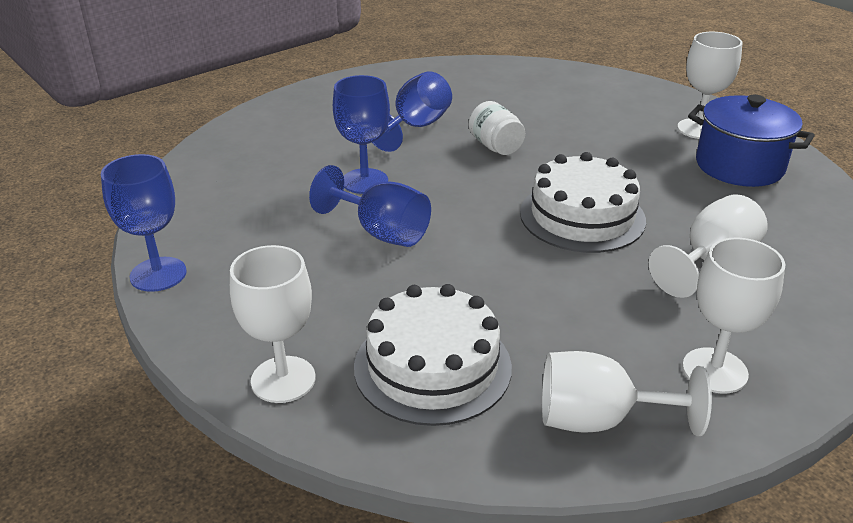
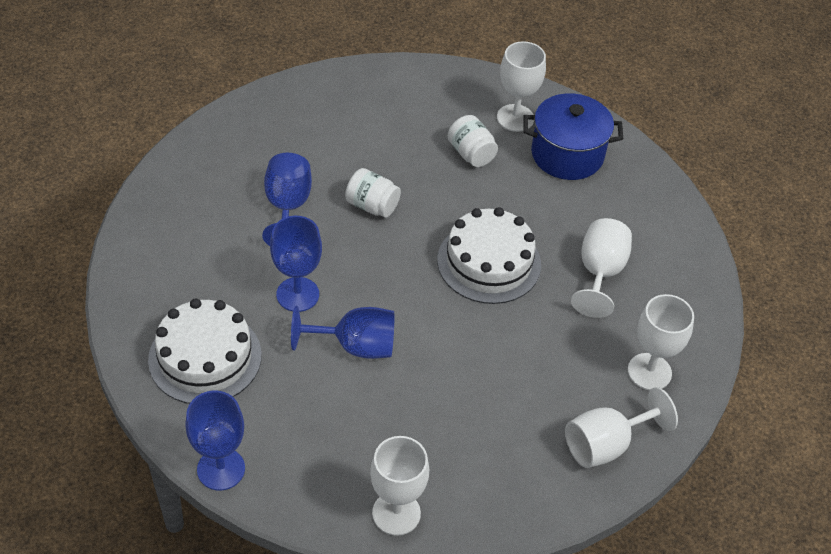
camera: 35 degrees left, 15 degrees up
(432, 366) = (483, 453): white cake -> white cake (205, 357)
(629, 140) = (471, 153): none -> white jar

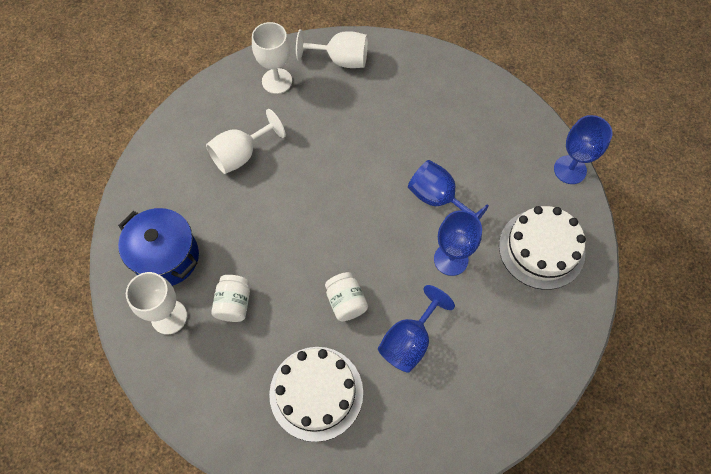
camera: 140 degrees left, 15 degrees up
(396, 513) = (484, 91): white goblet -> none
(489, 262) = (304, 205): white cake -> white cake (316, 393)

